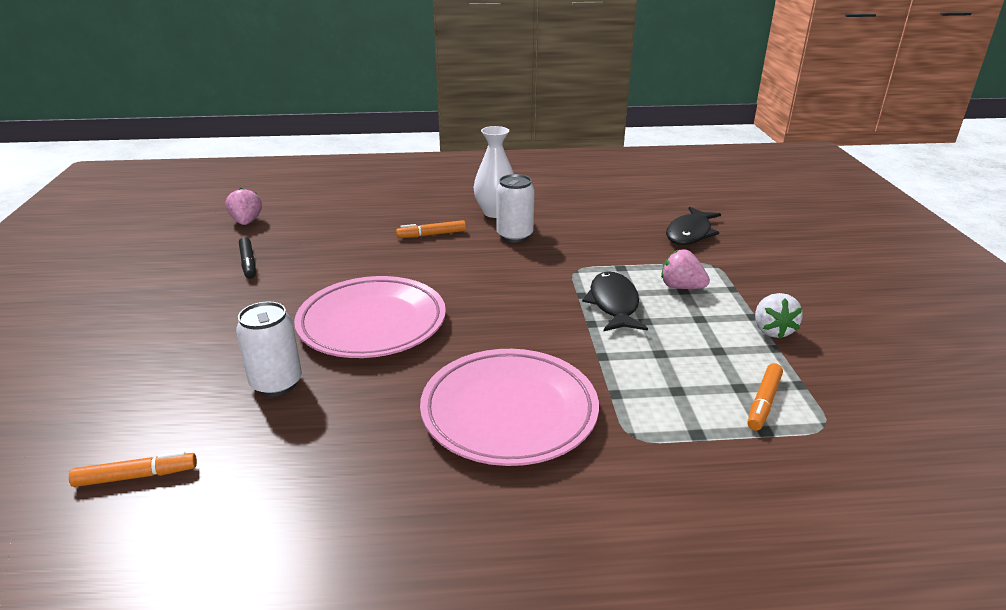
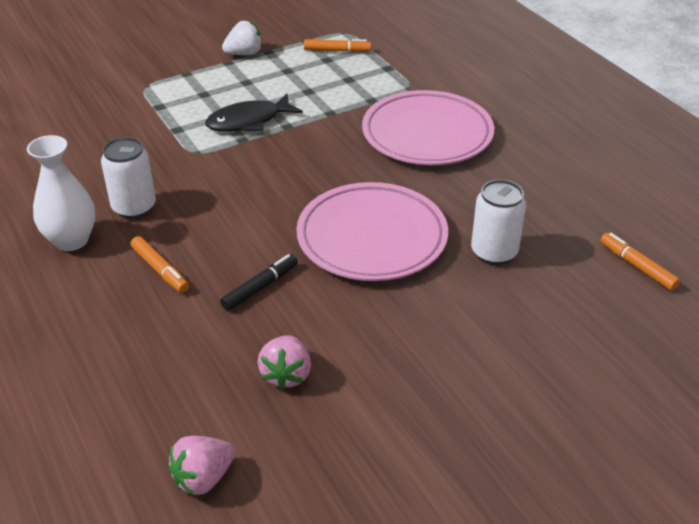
camera: 115 degrees left, 10 degrees up
(248, 263) = (319, 397): black marker -> black marker (260, 287)
(681, 287) = (198, 95): pink strawberry -> pink strawberry (286, 375)
(690, 233) = (79, 105): black fish -> none

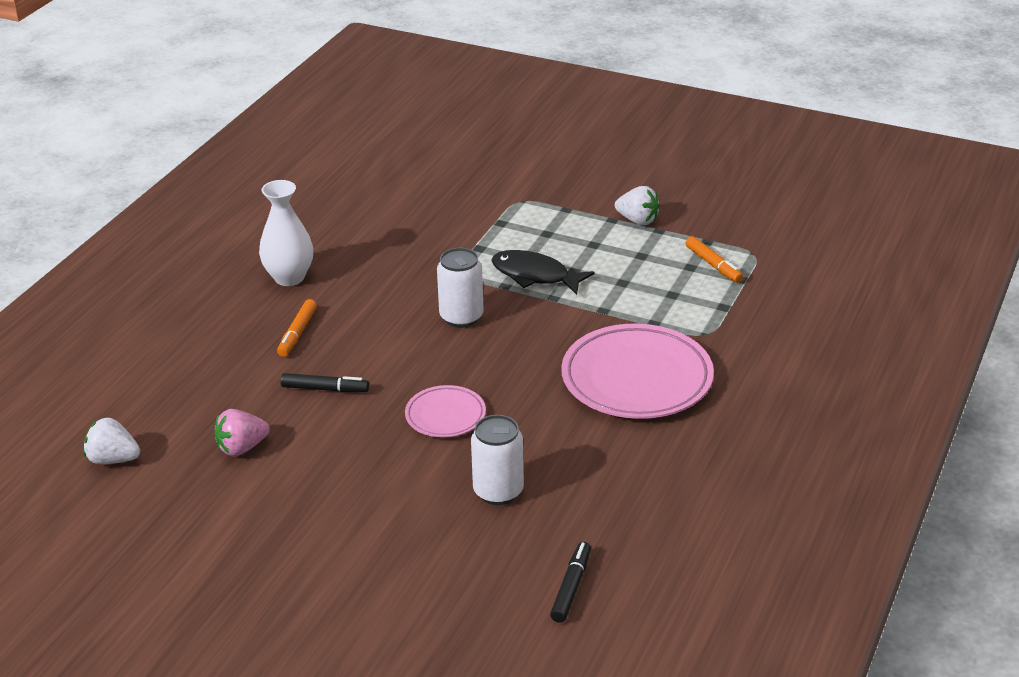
camera: 55 degrees right, 5 degrees down
(134, 208) = (356, 283): white can -> white can (461, 317)
(203, 478) = (113, 459): pink strawberry -> white strawberry
(372, 238) = (445, 415): pink plate -> pink plate, size x0.52
(637, 266) = (571, 587): orange marker -> black marker

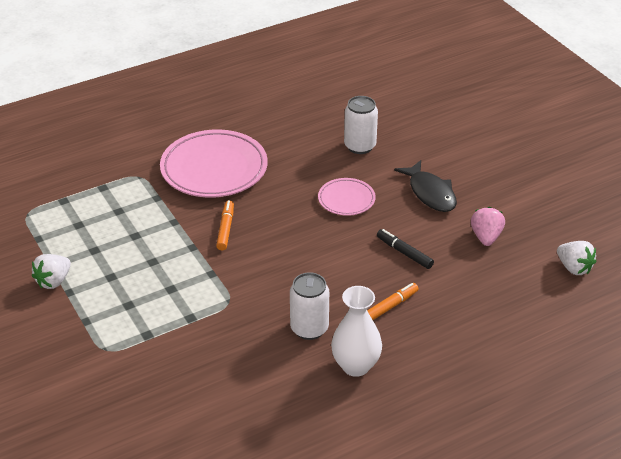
camera: 145 degrees left, 5 degrees up
(242, 448) = (486, 237): pink strawberry -> pink strawberry turned 90 degrees counterclockwise
(461, 317) = (267, 263): white can -> white can (309, 328)
(535, 275) = (182, 271): black fish -> black fish (430, 193)
(571, 587) = (370, 92): black marker -> none
(637, 220) = (54, 281): white strawberry -> white strawberry turned 120 degrees counterclockwise
(713, 265) = (63, 218): orange marker -> orange marker (225, 229)

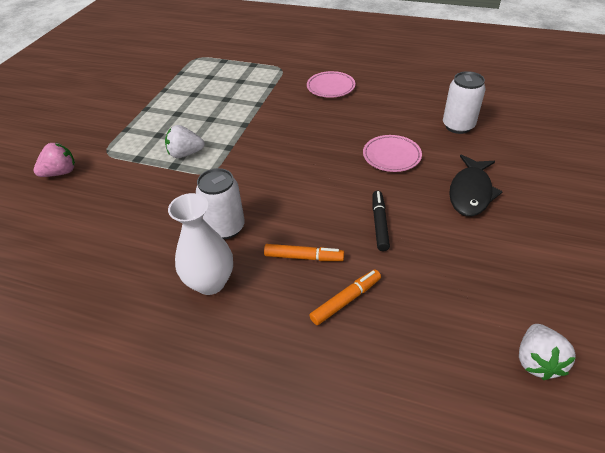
camera: 50 degrees right, 5 degrees up
(54, 281) = (149, 98): white strawberry -> white strawberry (185, 154)
(214, 169) = (330, 87): pink plate -> pink plate, size x0.52
(225, 229) = (280, 126): orange marker -> orange marker (346, 300)
(486, 237) = (474, 261): pink strawberry -> pink strawberry (61, 172)

